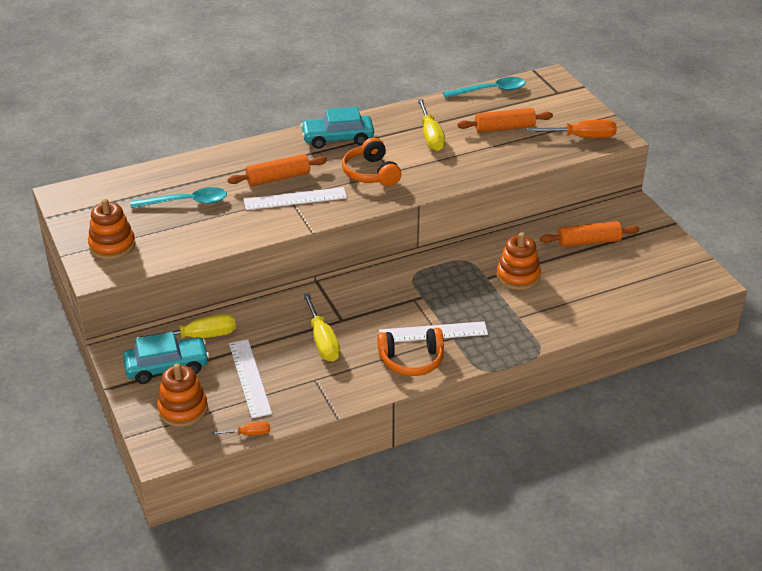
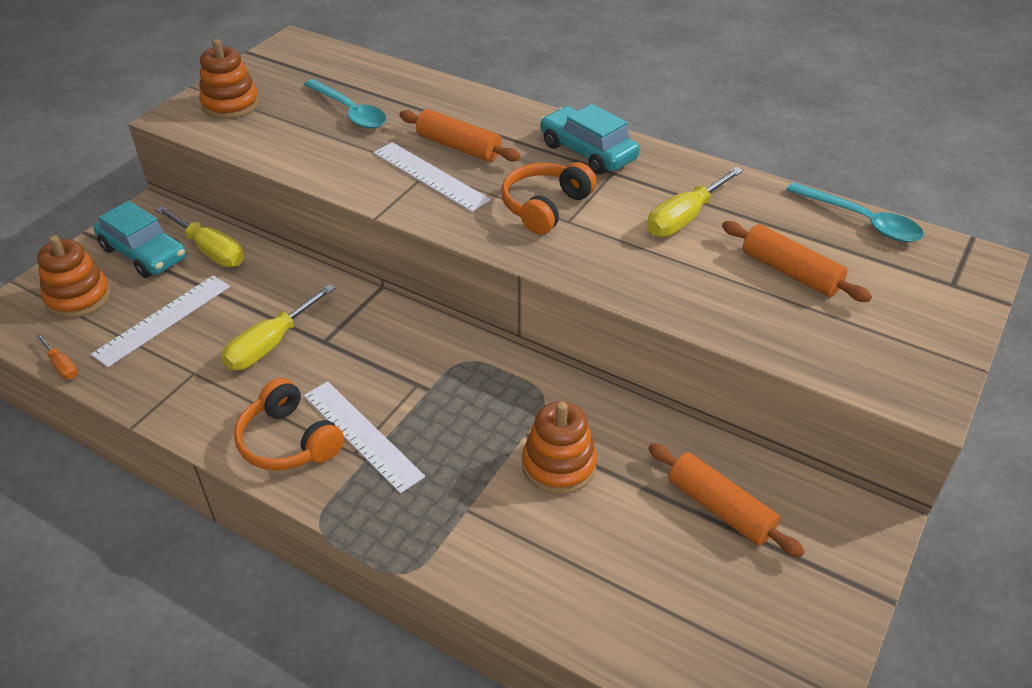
camera: 55 degrees right, 5 degrees up
(582, 137) = (873, 359): orange screwdriver -> none

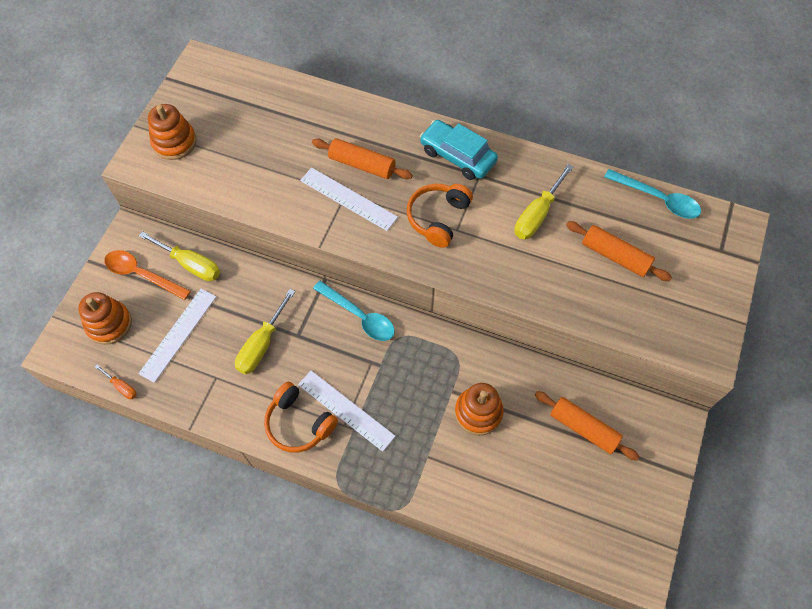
camera: 10 degrees left, 20 degrees up
(144, 253) = (142, 274): turquoise car -> orange spoon
(350, 112) = (269, 137): turquoise spoon -> turquoise spoon (359, 316)

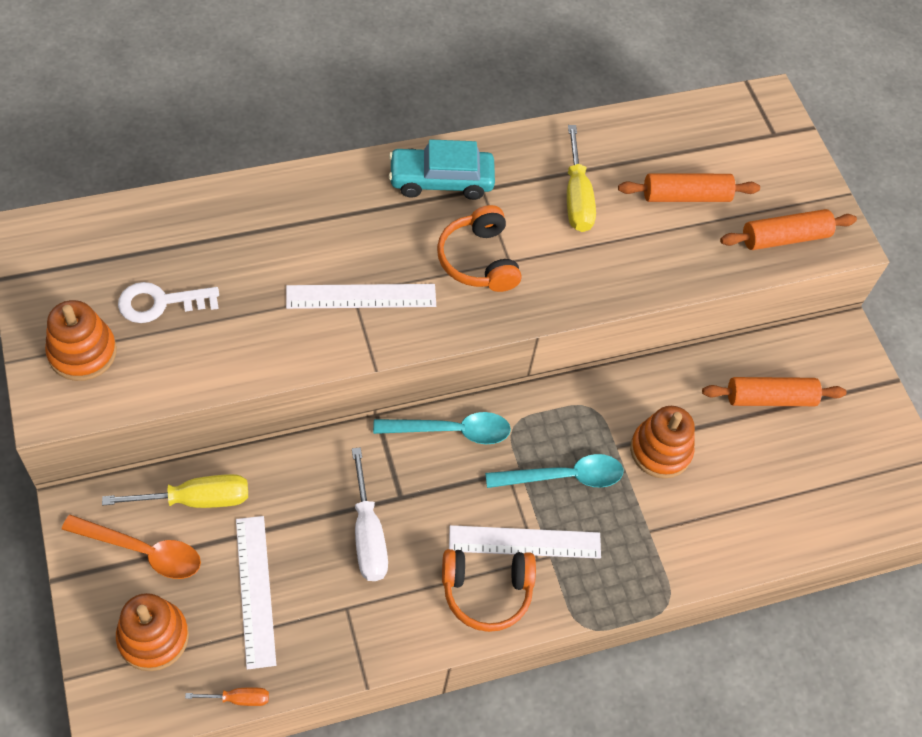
camera: 45 degrees left, 5 degrees down
(142, 274) = (143, 551): orange spoon -> orange spoon turned 150 degrees counterclockwise
(236, 138) = (160, 303): none -> white key
(262, 344) = (368, 534): yellow screwdriver -> white screwdriver
(362, 164) = (343, 249): orange rolling pin -> orange rolling pin (784, 237)
(658, 199) = (677, 115): turquoise spoon -> turquoise spoon (564, 477)

